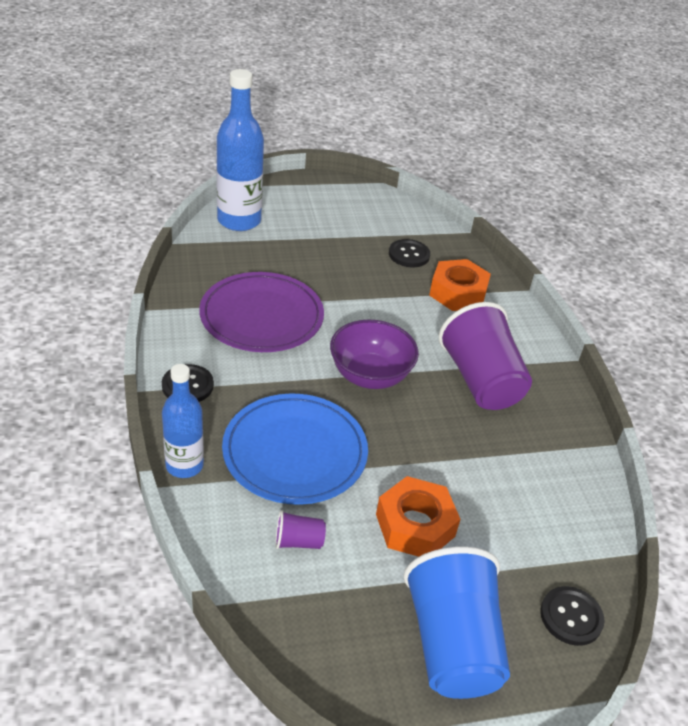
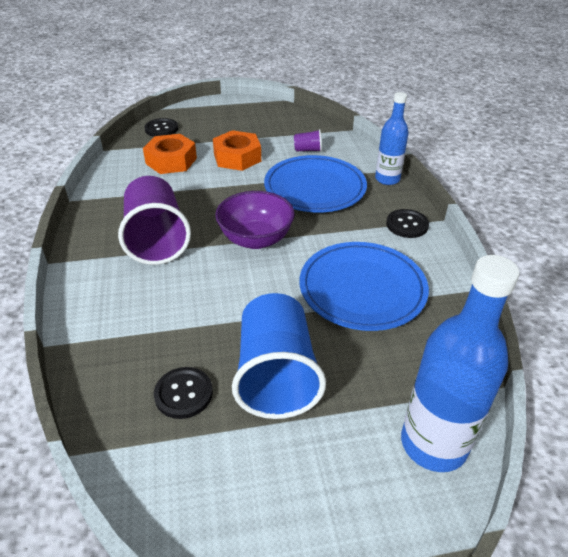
camera: 175 degrees left, 0 degrees up
(261, 316) = (362, 289): purple plate -> blue plate
(452, 644) = (228, 121): blue cup -> blue cup (276, 375)
(458, 293) = (138, 334): orange nut -> orange nut (171, 161)

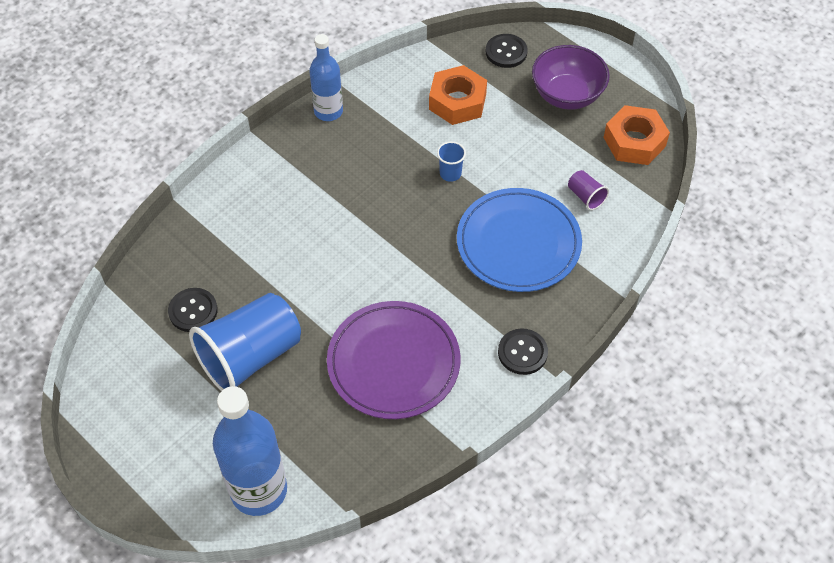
camera: 55 degrees right, 15 degrees up
(156, 239) = (335, 177): purple cup -> none
(224, 189) = (450, 173): none -> blue cup
(237, 157) = (513, 148): orange nut -> orange nut (634, 142)
(256, 239) = (395, 246): purple bowl -> purple bowl (567, 95)
(362, 289) = (393, 362): blue plate -> purple plate
(387, 179) = (593, 296): blue bottle -> blue bottle (328, 111)

